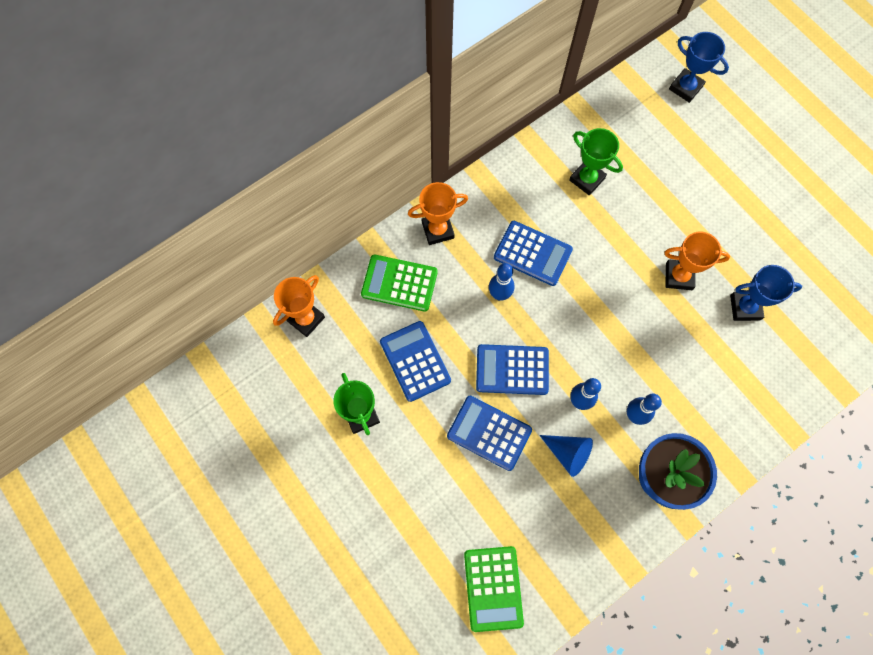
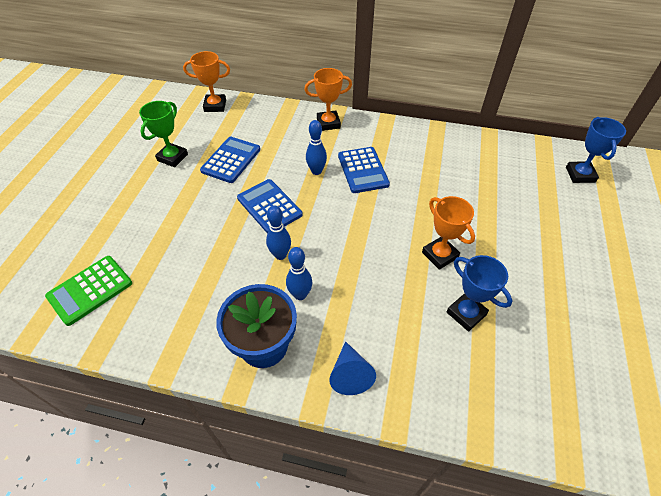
camera: 50 degrees right, 20 degrees down
(399, 283) = (276, 127): green calculator -> none
(437, 230) = (328, 123): orange trophy -> orange trophy turned 45 degrees counterclockwise
(489, 433) = (211, 221): blue calculator -> none
(568, 453) = (233, 272): blue cone -> blue cone (350, 374)
(587, 179) = (446, 165): green trophy -> none

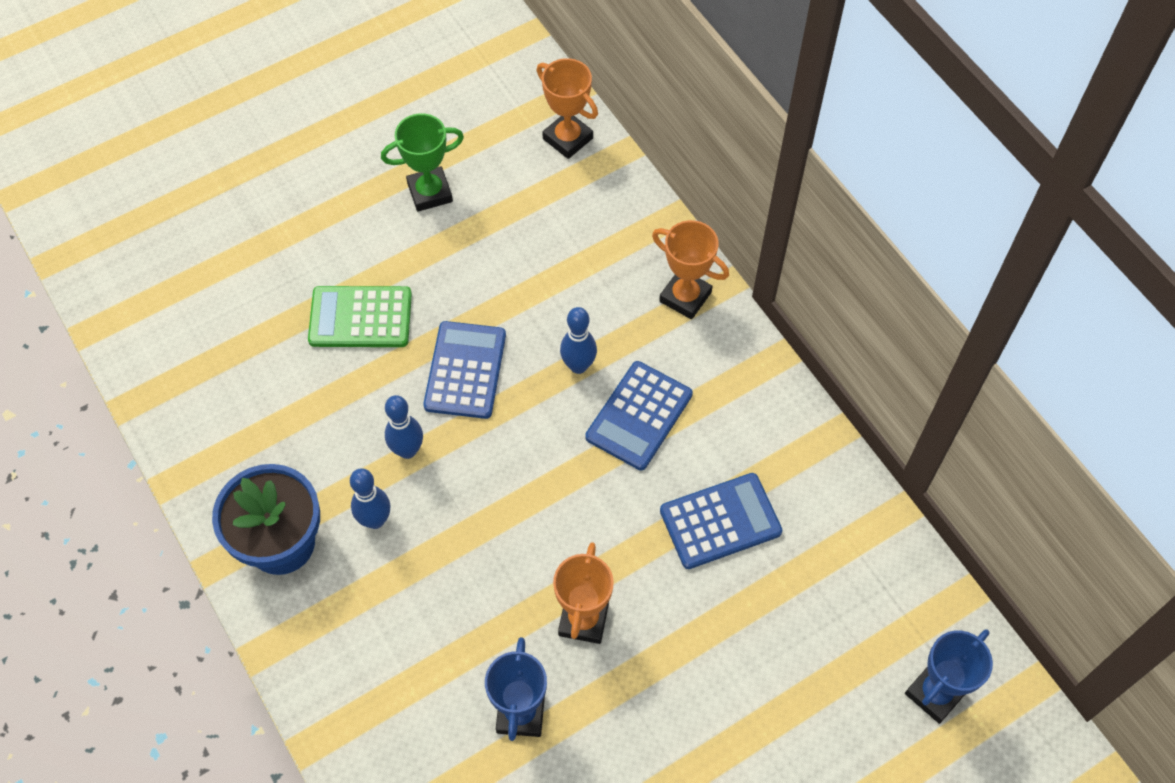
camera: 45 degrees right, 10 degrees up
(90, 290) = (185, 320): green calculator -> green calculator (360, 317)
(231, 160) = (494, 256): blue calculator -> blue calculator (720, 521)
(350, 374) = (327, 655): blue cone -> none

